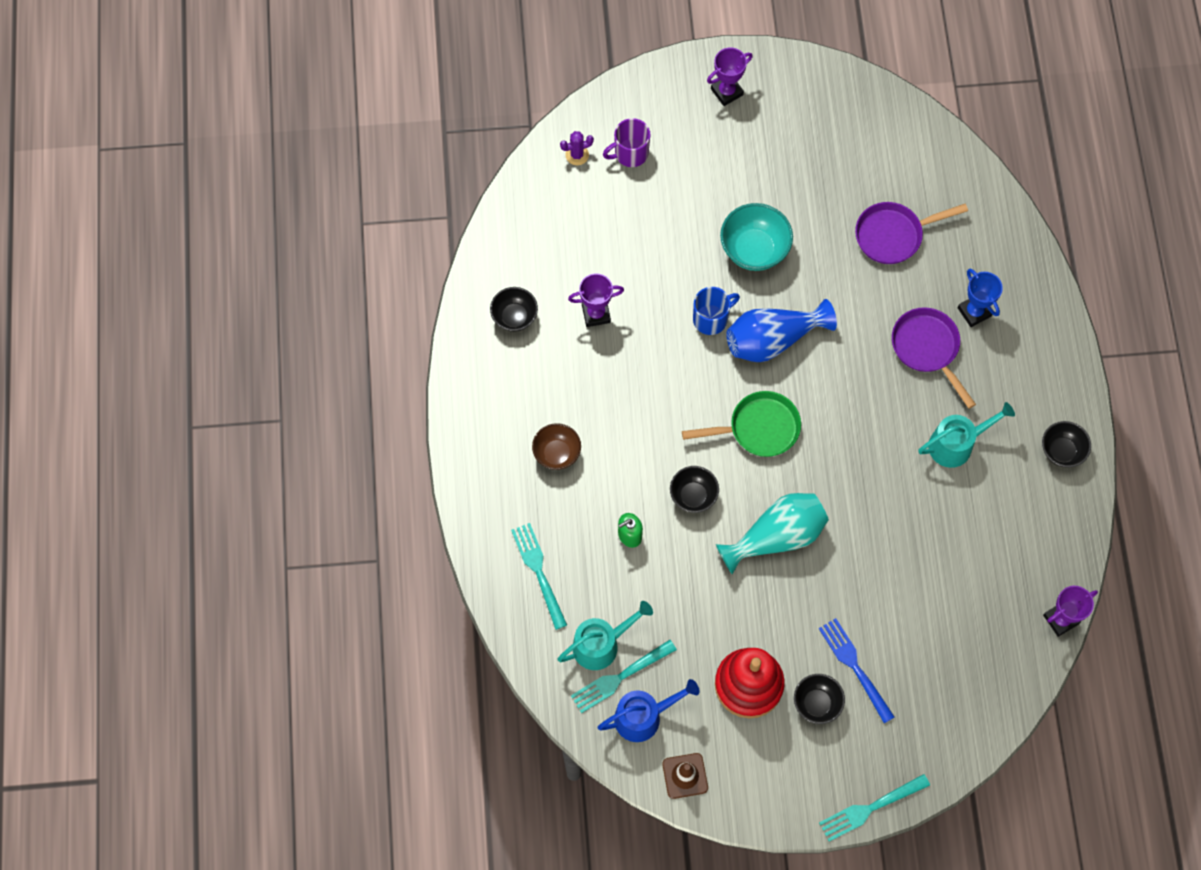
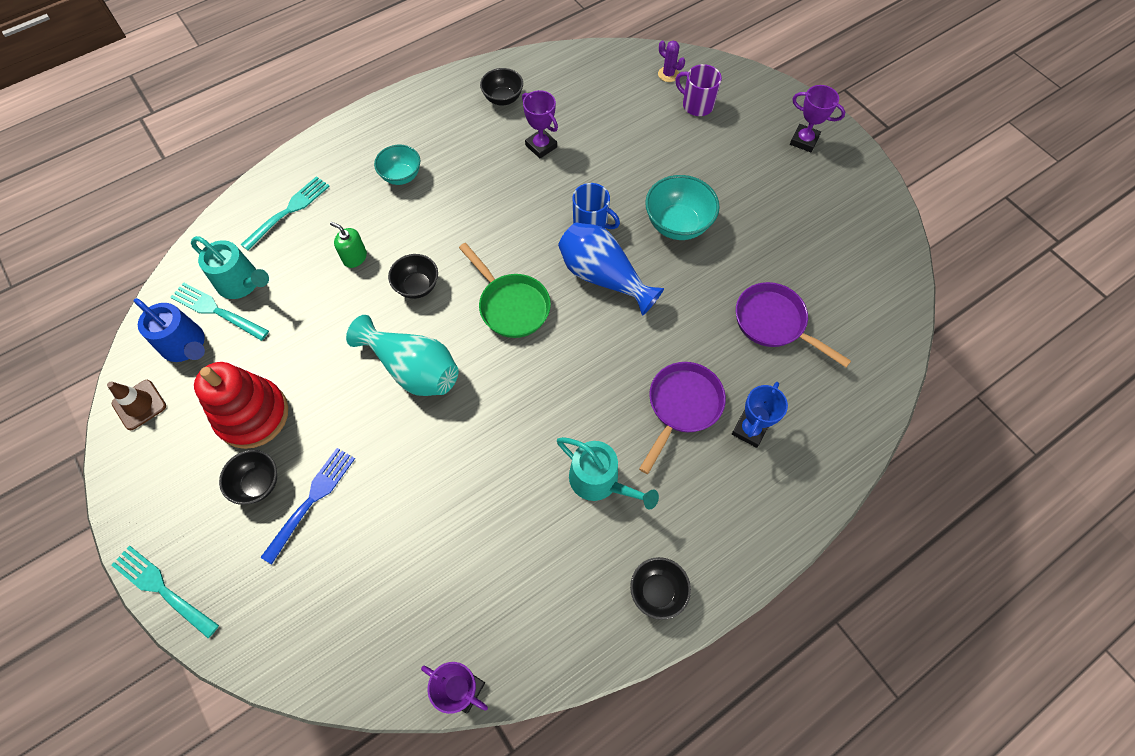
camera: 60 degrees right, 5 degrees down
(557, 453) = (401, 176): brown bowl -> turquoise bowl

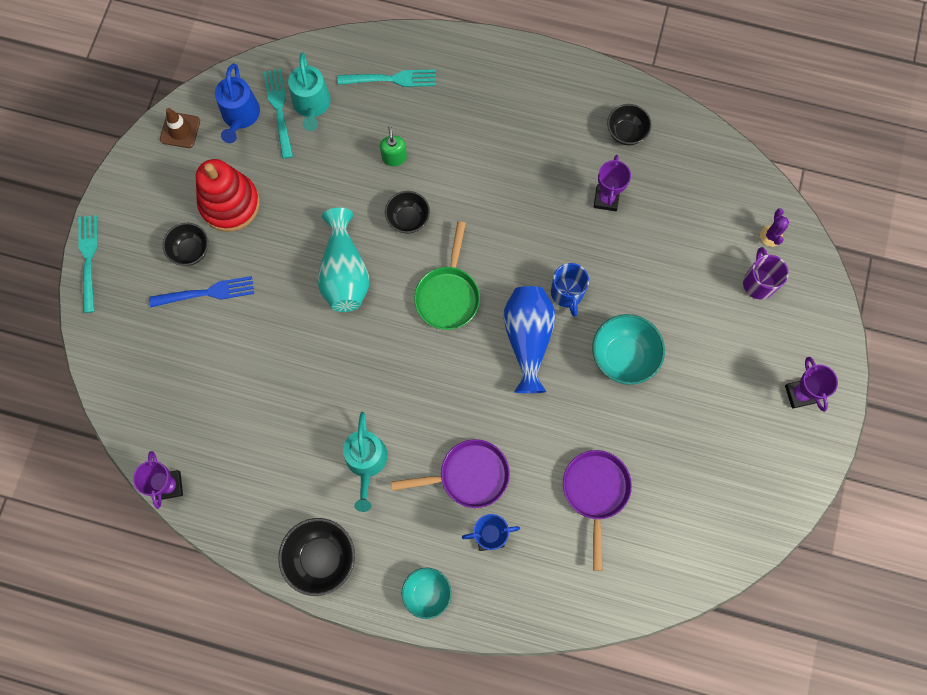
camera: 50 degrees right, 10 degrees up
(401, 176) = (488, 125): turquoise bowl -> turquoise bowl (427, 593)
(657, 591) = (321, 558): black bowl -> black bowl, size x1.53

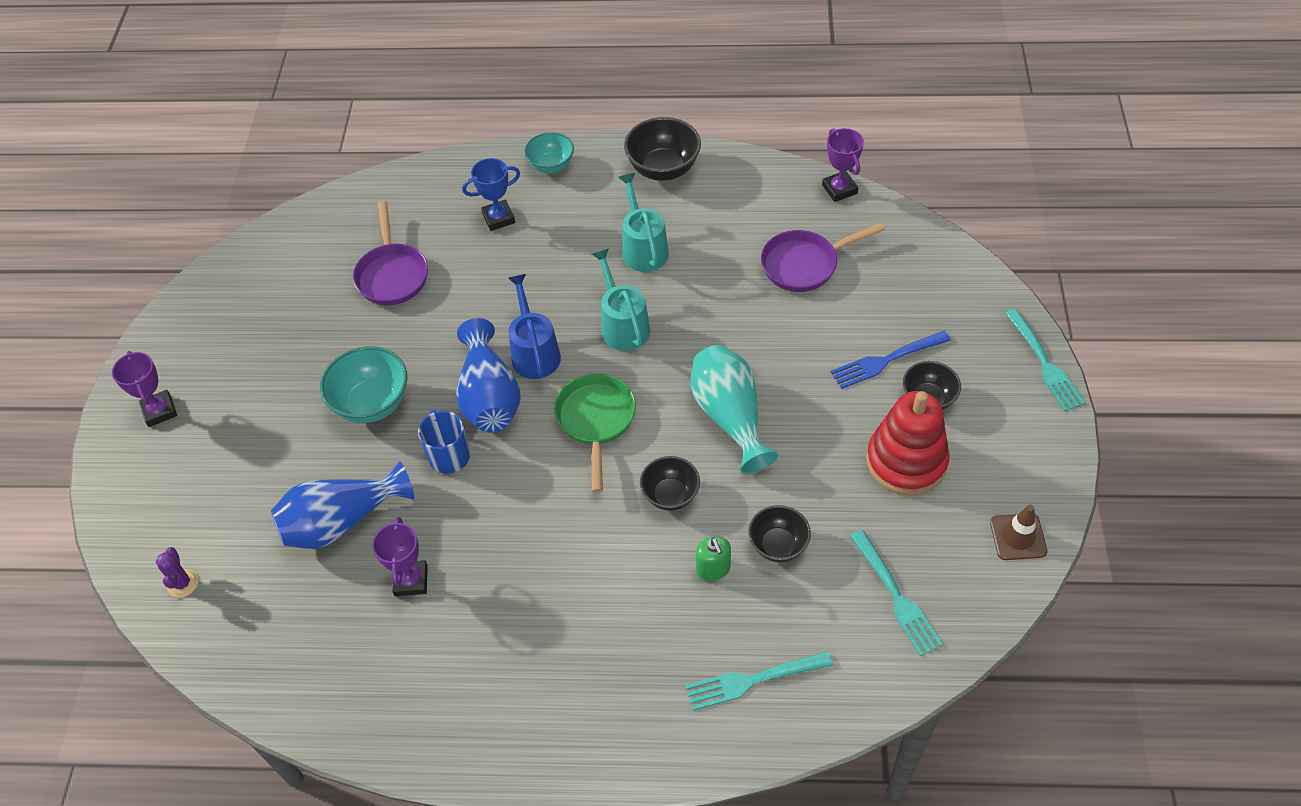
camera: 170 degrees right, 20 degrees down
(240, 116) = (946, 575): blue watering can -> blue watering can (534, 352)
(312, 105) = (853, 614): turquoise watering can -> turquoise watering can (623, 325)
(468, 475) = (531, 260): purple pan -> purple pan (805, 264)
(626, 133) = (391, 680): black bowl -> black bowl (778, 545)
(653, 257) = (342, 521): none -> blue vase
(758, 282) = (203, 521): purple mug -> none

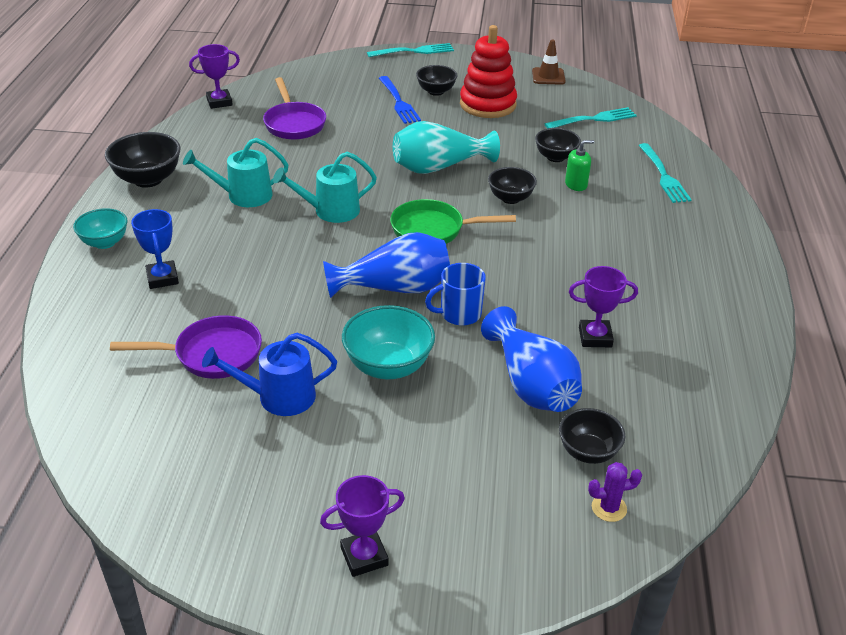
camera: 90 degrees left, 15 degrees down
(250, 569) = (588, 452): none -> black bowl
(534, 352) = (348, 260): blue watering can -> blue watering can (279, 397)

